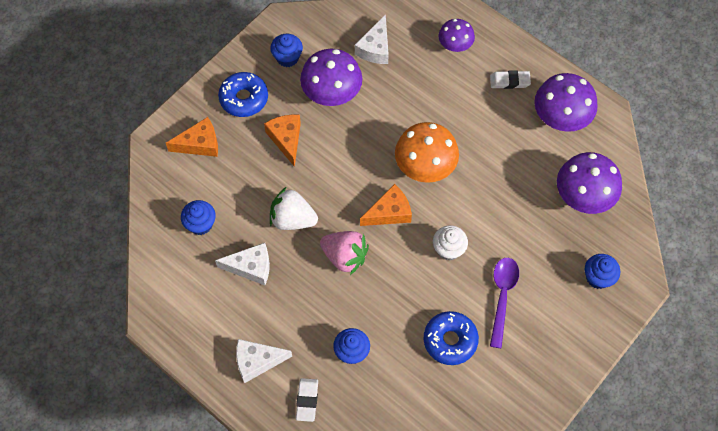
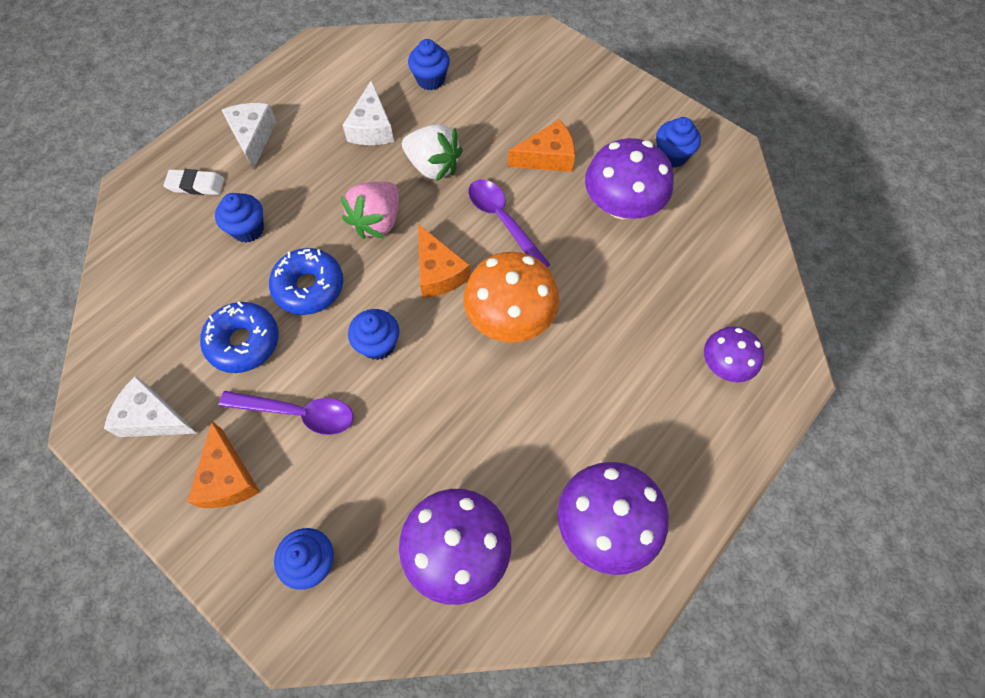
camera: 90 degrees right, 0 degrees up
(200, 144) = (537, 74): orange cheese -> orange cheese (227, 478)
(244, 98) = (604, 113): blue donut -> blue donut (309, 287)
(292, 219) = (433, 166): white strawberry -> white strawberry turned 105 degrees clockwise
(344, 170) = (502, 220): none -> purple spoon
(375, 48) = (702, 257): white cheese -> white cheese (153, 417)
(448, 249) = (378, 344): white cupcake -> blue cupcake
(509, 81) = (667, 445): white eraser -> none

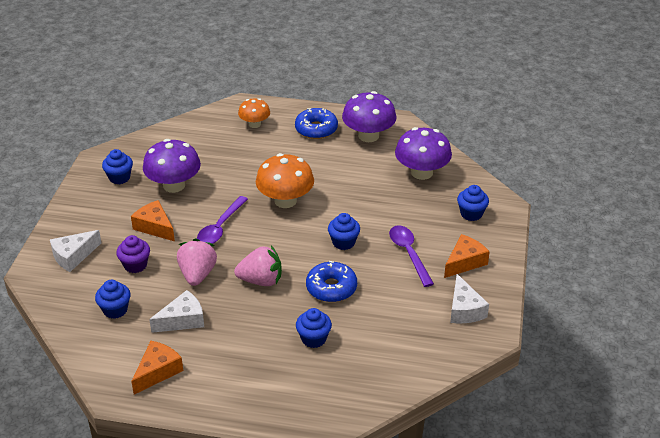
camera: 120 degrees left, 25 degrees down
(196, 185) = (299, 388): white eraser -> none
(244, 342) = (389, 297): blue donut -> blue donut (316, 129)
(253, 137) = (234, 381): white cheese -> white cheese (73, 256)
(433, 166) = (197, 274): white strawberry -> pink strawberry
(438, 272) = (278, 239): orange cheese -> orange cheese (158, 371)
(490, 118) = (135, 265): none -> purple cupcake
(724, 365) = (254, 124): purple mushroom -> orange mushroom

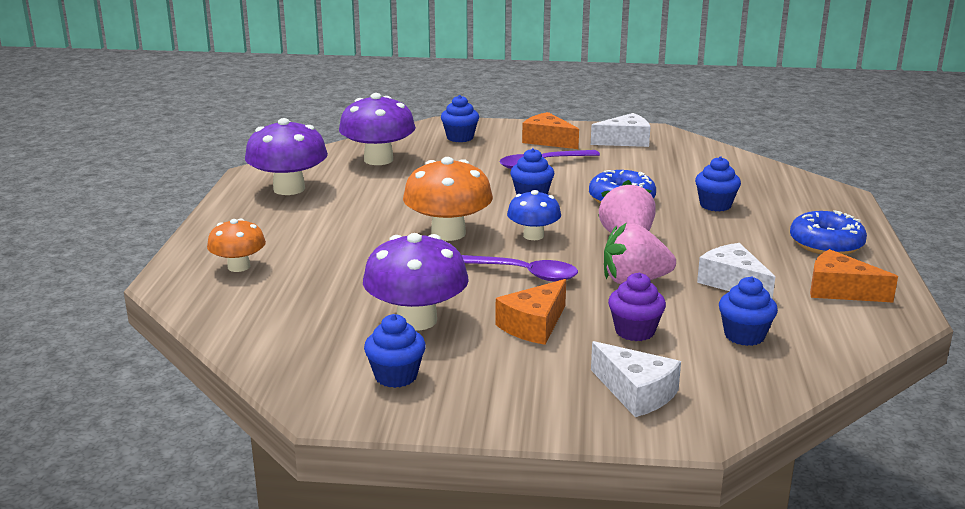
camera: 95 degrees left, 15 degrees down
(274, 237) = (533, 236): none -> blue mushroom
(316, 129) = (264, 221): blue donut -> blue donut (826, 244)

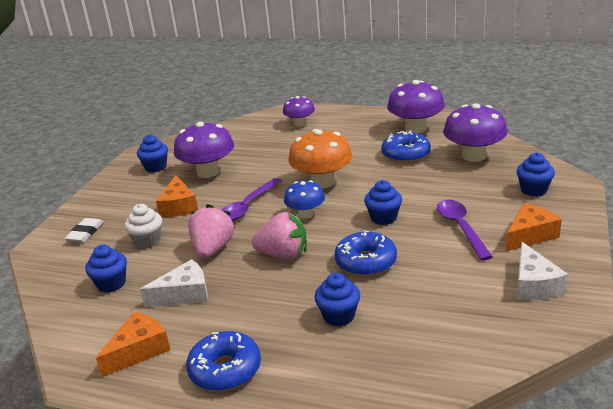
camera: 105 degrees right, 5 degrees up
(239, 267) = (300, 123): orange mushroom -> purple mushroom
(370, 191) = (406, 154): none -> blue donut
(534, 325) = (179, 206): orange cheese -> orange cheese turned 150 degrees counterclockwise
(635, 331) = (147, 241): purple cupcake -> white cupcake
(636, 393) = (85, 233): white cheese -> white eraser

